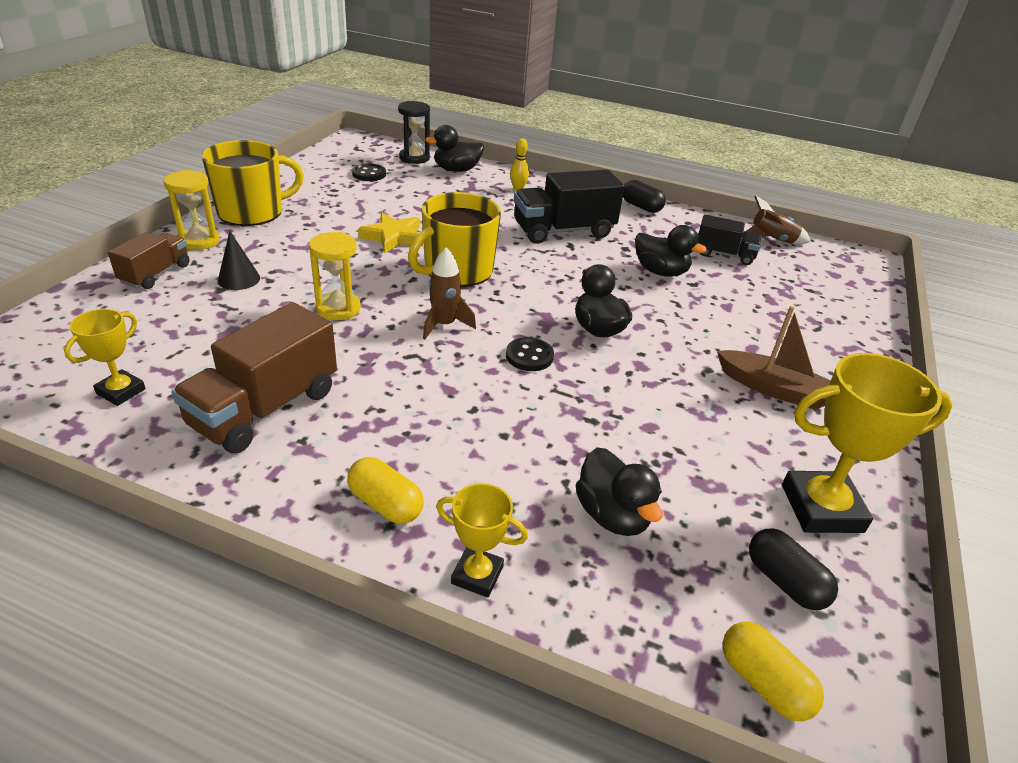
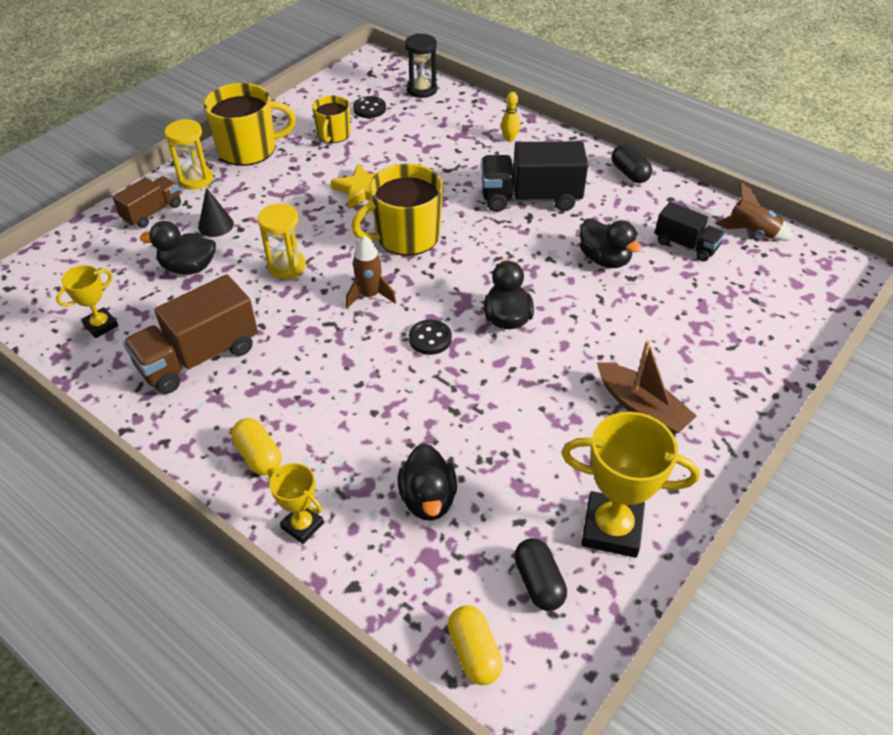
camera: 20 degrees right, 10 degrees up
(341, 195) = (333, 134): none -> yellow mug
(456, 170) = (457, 109): black duck -> black duck (188, 267)

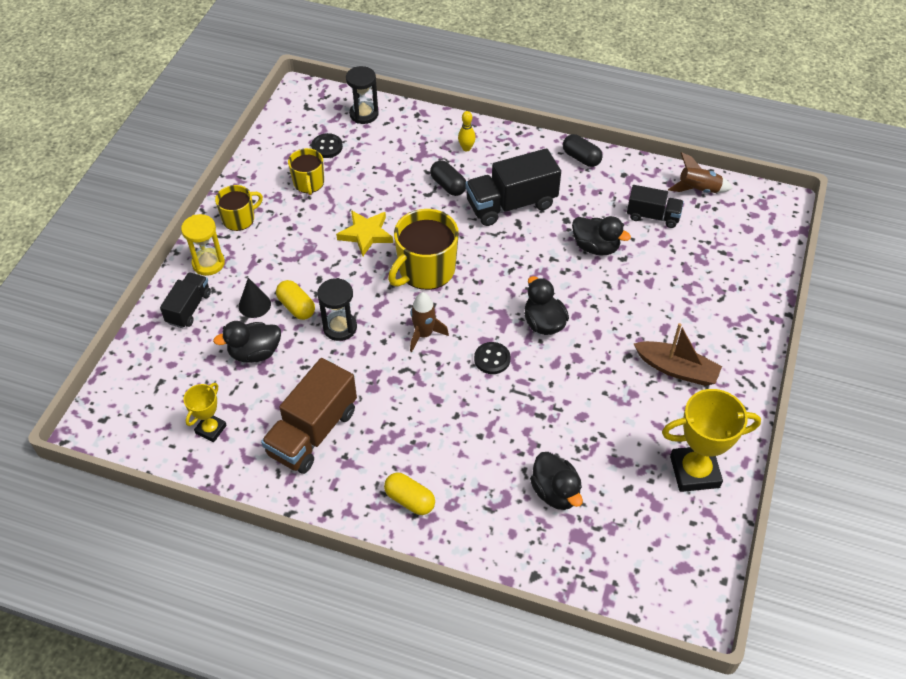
camera: 20 degrees left, 5 degrees up
(152, 212) = (189, 308): brown truck -> black truck
(249, 149) = (239, 219): yellow mug -> yellow mug, size x0.59
(287, 266) = (340, 327): yellow hourglass -> black hourglass
(302, 525) = (473, 543): yellow trophy -> none
(474, 652) = (641, 592): yellow capsule -> yellow capsule (296, 307)
(538, 582) = (662, 528): black capsule -> black capsule (448, 185)

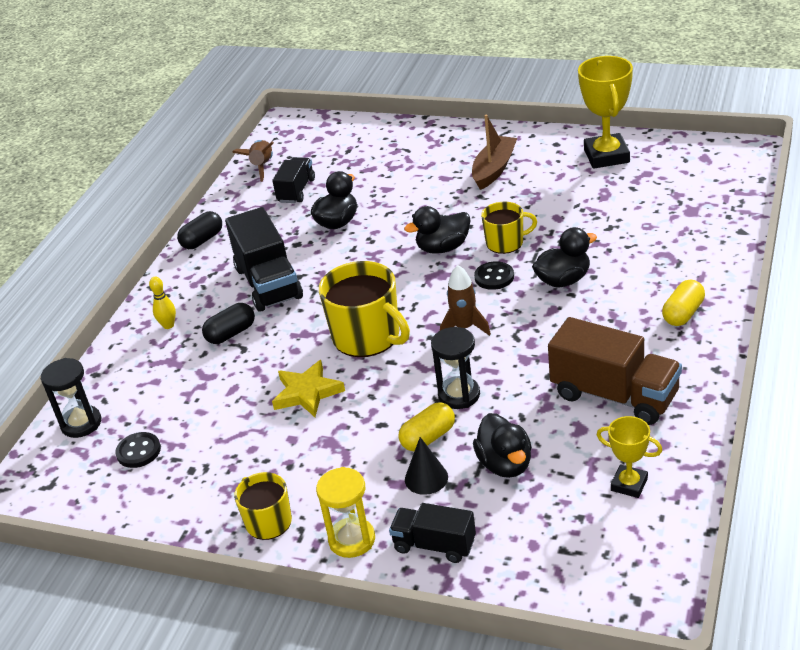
camera: 85 degrees left, 15 degrees down
(309, 183) = (207, 459): yellow mug -> yellow mug (506, 242)
(555, 492) = (648, 226): black duck -> black duck (563, 280)

